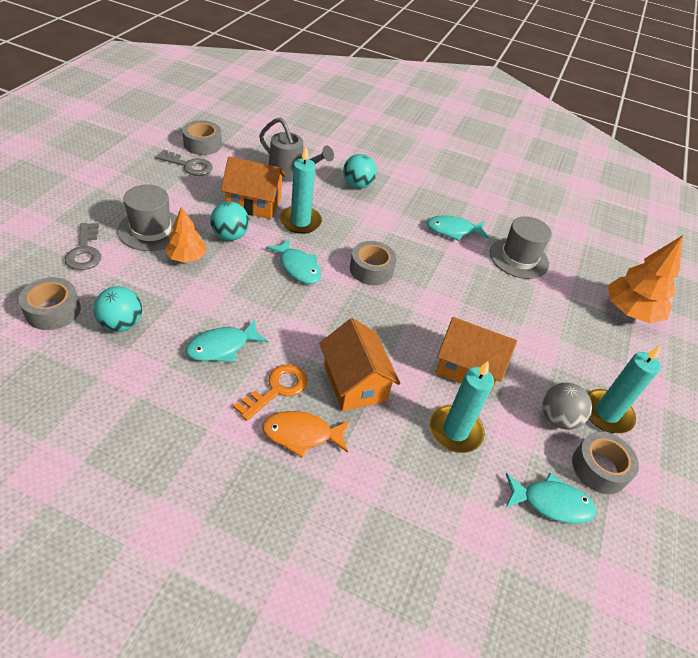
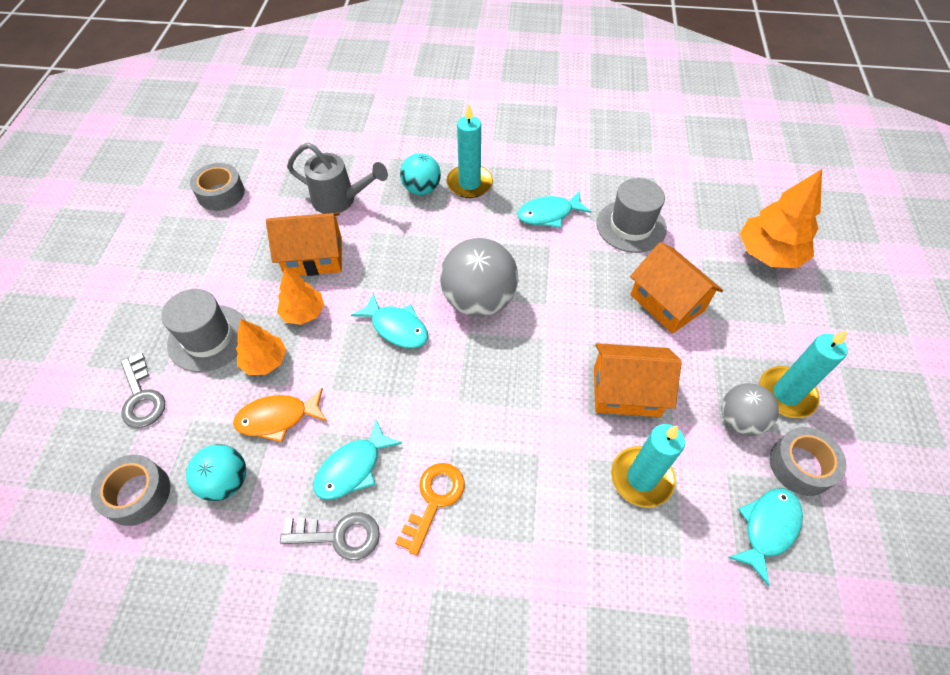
camera: 10 degrees left, 10 degrees up
(189, 165) = (217, 230): grey key -> grey key (339, 535)
(230, 236) = (303, 313): turquoise ball -> orange tree
(300, 222) = (376, 263): turquoise candle -> turquoise candle (469, 183)
(302, 434) = (483, 548): orange fish -> orange fish (278, 418)
(354, 382) = (514, 458): orange house -> orange house (667, 302)
(371, 269) = (478, 300): grey tape -> grey ball
(551, 503) = (767, 528): turquoise fish -> turquoise fish turned 45 degrees counterclockwise

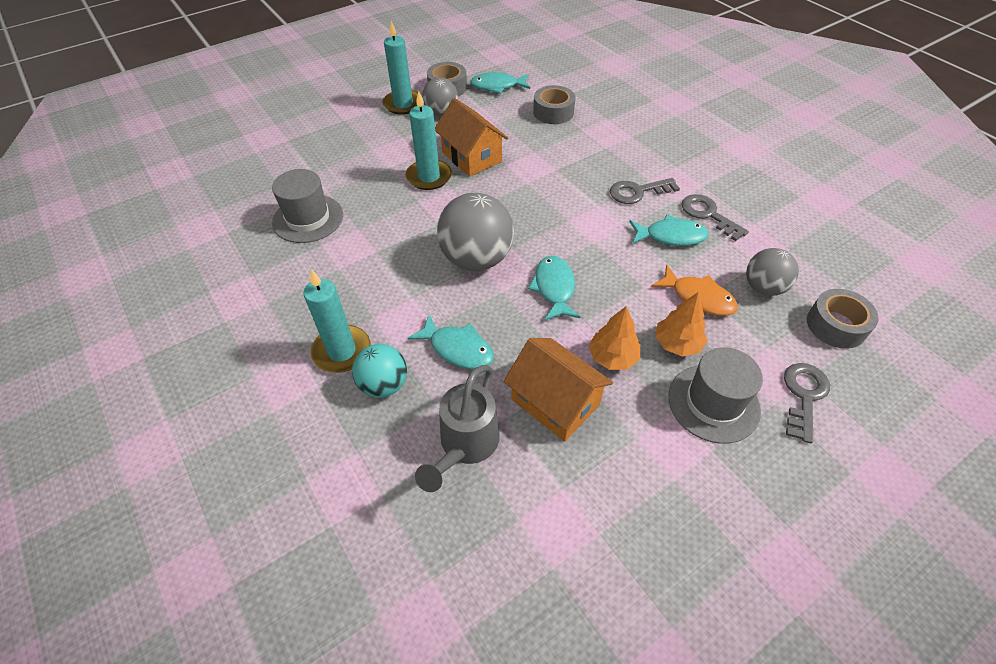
camera: 130 degrees left, 5 degrees down
(221, 193) = (576, 590): grey tape -> grey tape (553, 112)
(226, 481) = (763, 287): turquoise ball -> grey ball
(340, 200) = (465, 445): grey watering can -> grey watering can turned 135 degrees counterclockwise
(434, 500) = (637, 192): orange key -> grey key
(549, 214) = (337, 272): turquoise fish -> turquoise fish (458, 348)
(641, 478) = (521, 130): turquoise candle -> turquoise candle (429, 177)
(667, 302) = (376, 170): orange house -> none
(768, 254) = (279, 145): orange tree -> none

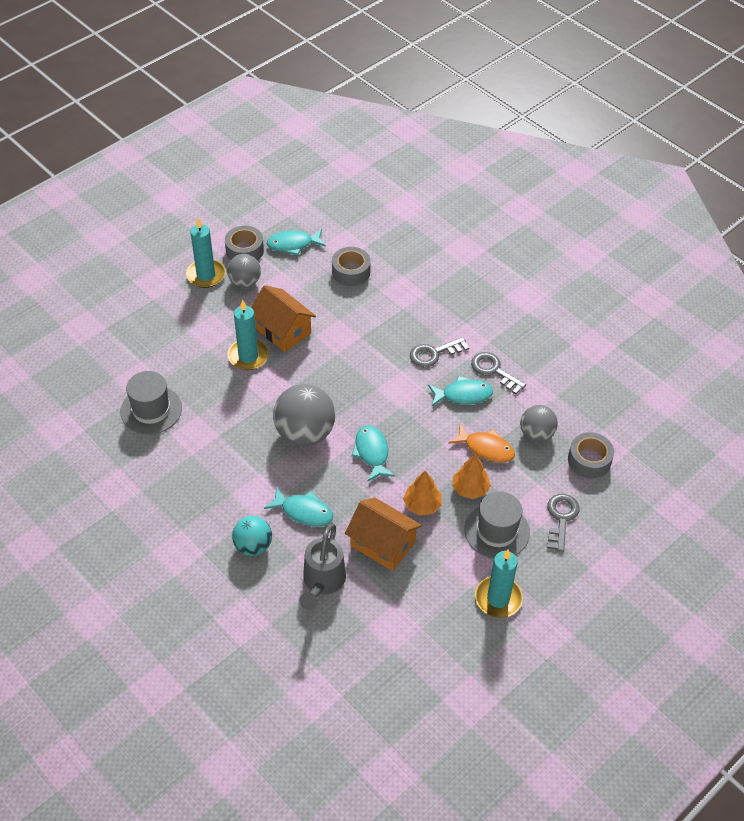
camera: 10 degrees left, 0 degrees up
(342, 351) = (214, 524): turquoise candle -> turquoise candle (498, 598)

